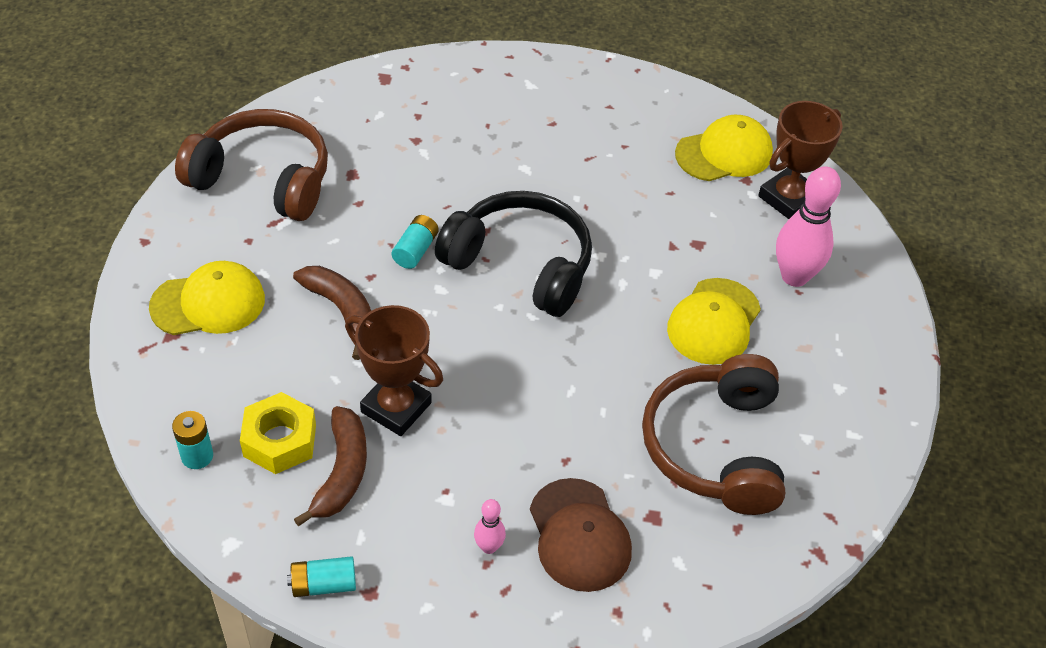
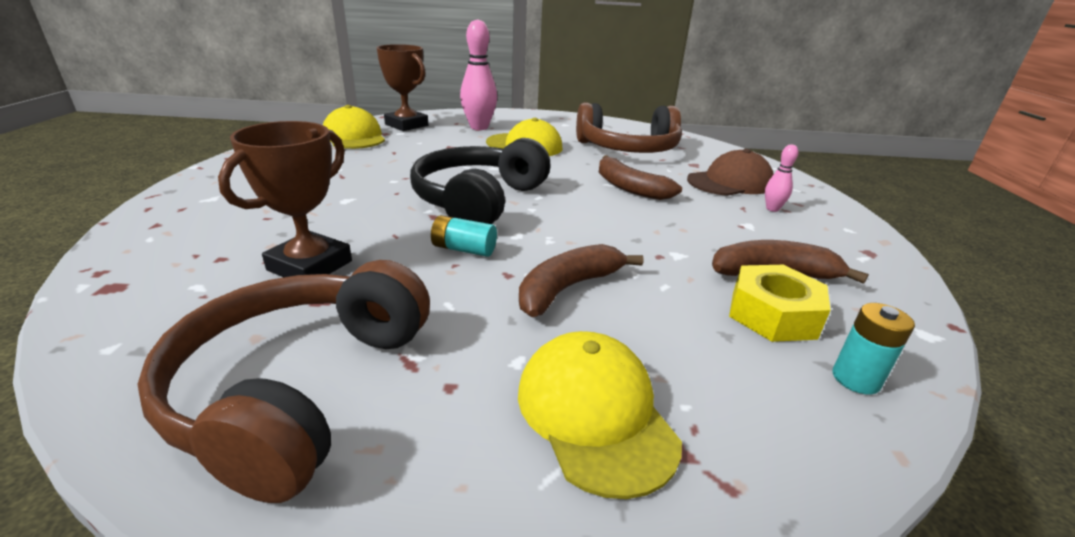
camera: 95 degrees left, 20 degrees down
(324, 584) = (892, 274): turquoise battery -> none
(396, 407) = (676, 250): brown trophy -> brown trophy (310, 266)
(558, 409) = (629, 187): none -> brown banana

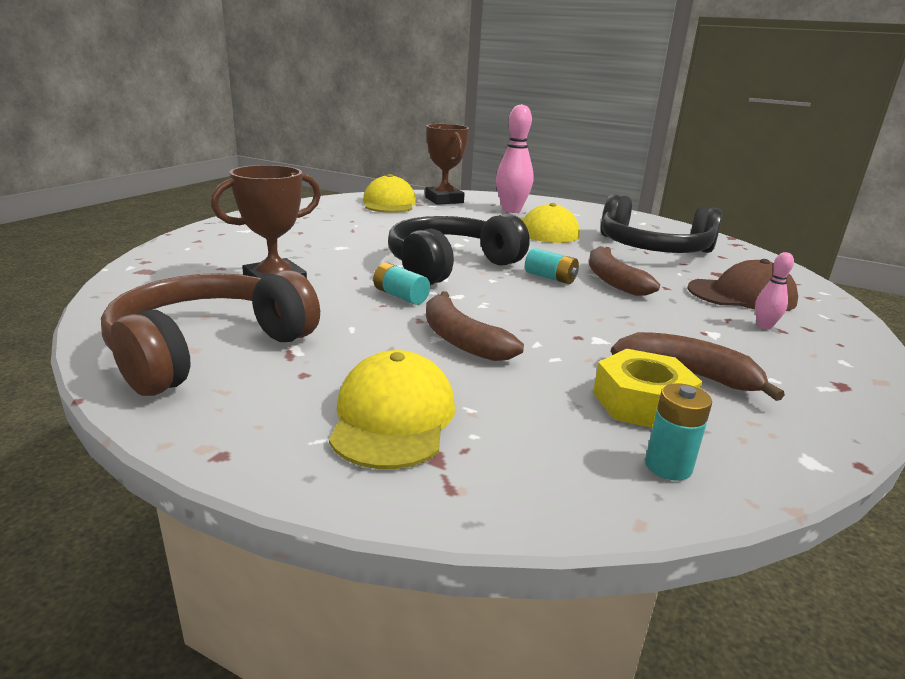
camera: 25 degrees right, 5 degrees down
(568, 288) = (461, 340): brown banana -> brown banana turned 105 degrees counterclockwise
(578, 196) = (550, 278): none -> turquoise battery
(628, 149) = (653, 249): brown headphones -> black headphones

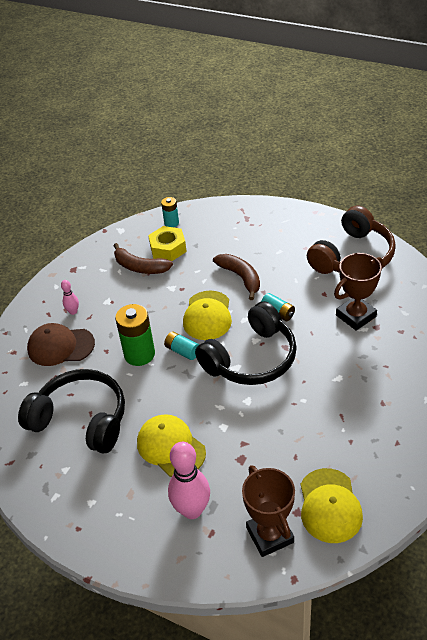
camera: 175 degrees left, 20 degrees up
(393, 417) = (264, 231): yellow cap -> yellow cap (207, 315)
(613, 280) = (139, 354): brown banana -> green battery

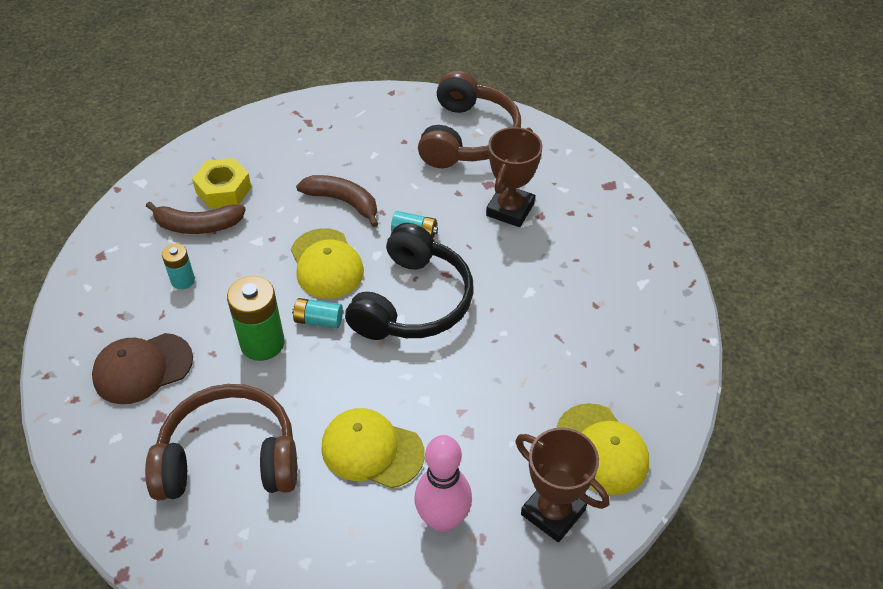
camera: 30 degrees left, 5 degrees up
(73, 311) = (134, 315): pink bowling pin -> none
(81, 419) = (229, 458): black headphones -> brown headphones
(171, 223) = (209, 154): turquoise battery -> turquoise battery (183, 280)

